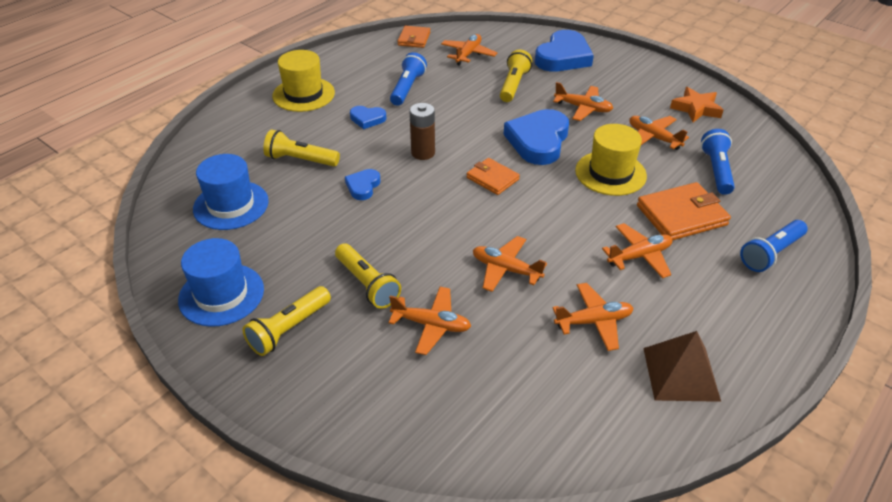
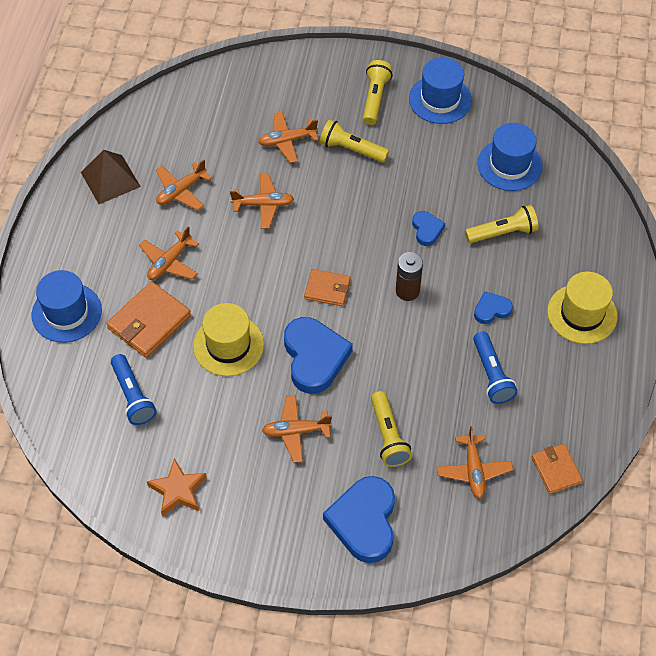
camera: 150 degrees right, 15 degrees up
(653, 137) = (207, 417): orange plane -> none
(770, 253) = (66, 312): blue flashlight -> blue hat

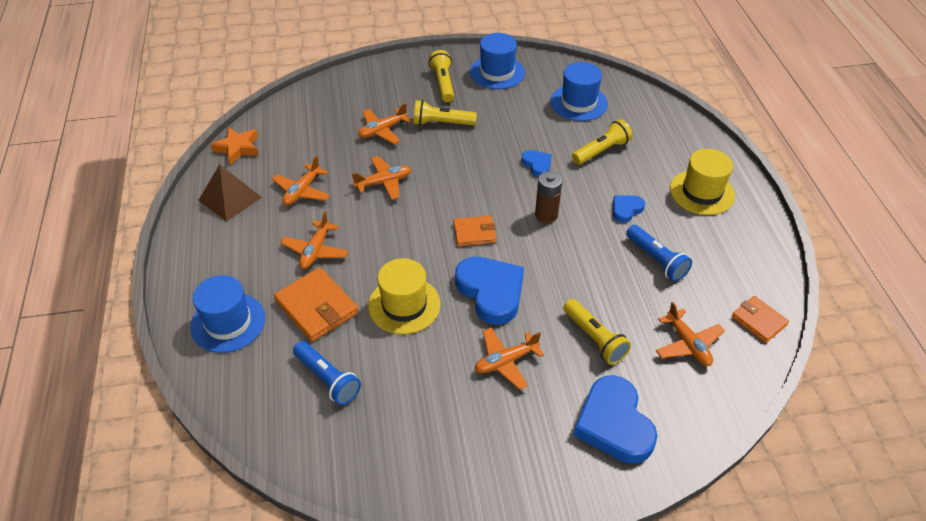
camera: 20 degrees left, 10 degrees down
(149, 322) = (317, 307): orange wallet -> orange wallet turned 60 degrees counterclockwise
(178, 490) = (413, 456): orange star -> orange star (238, 148)

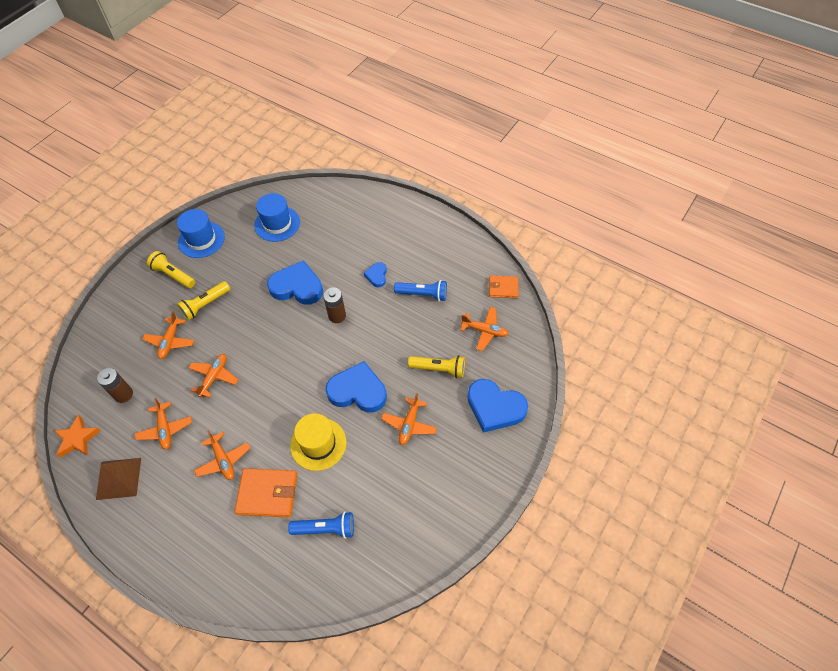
camera: 45 degrees left, 10 degrees up
(228, 322) = (222, 556): blue hat -> none
(304, 142) = (123, 394): none -> brown battery
(474, 233) = (308, 362): orange wallet -> none
(537, 165) = (297, 287): blue heart -> blue heart, size x1.99
(601, 151) = (324, 247): yellow flashlight -> none
(702, 192) = (405, 232): yellow hat -> none

